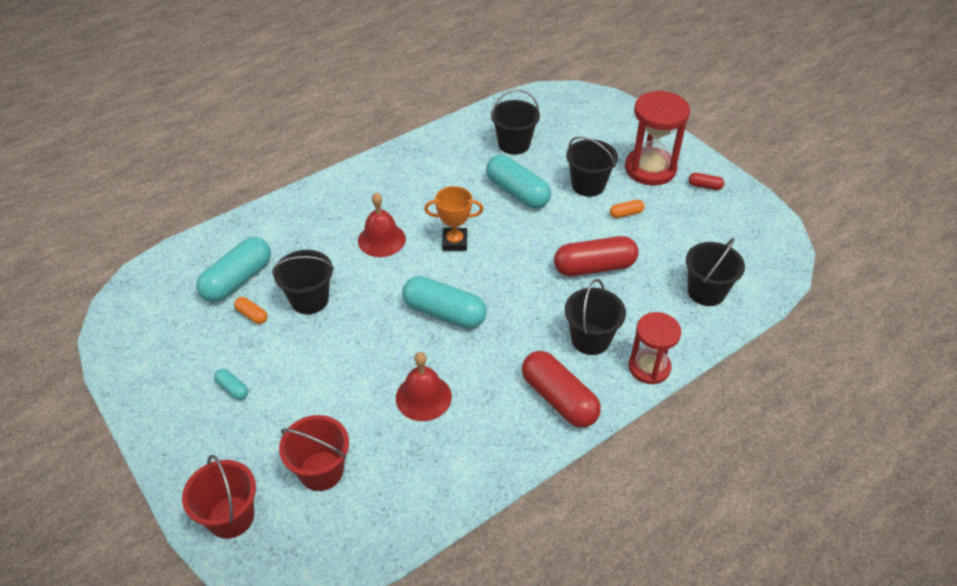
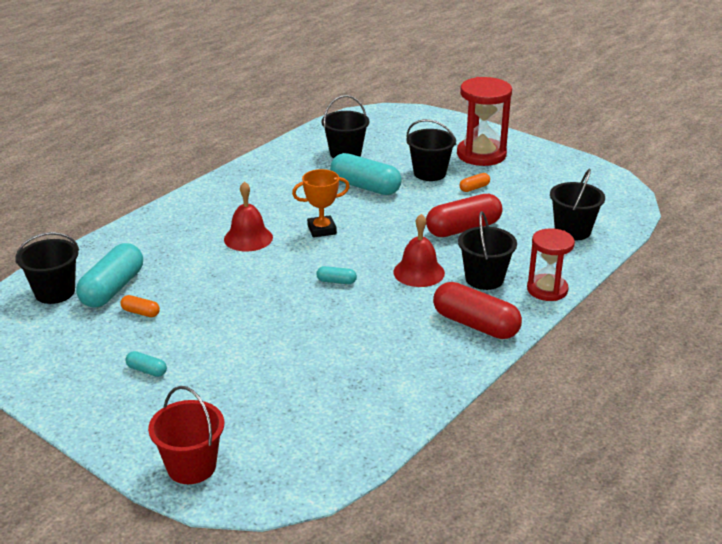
camera: 15 degrees left, 15 degrees down
(309, 300) = (196, 292): black bucket -> black bucket (55, 292)
(321, 471) = (269, 415): red bucket -> none
(423, 397) = (345, 345): red bell -> red bell (419, 272)
(444, 313) = (336, 281): turquoise capsule -> turquoise capsule, size x0.45
(705, 186) = (536, 160): red capsule -> none

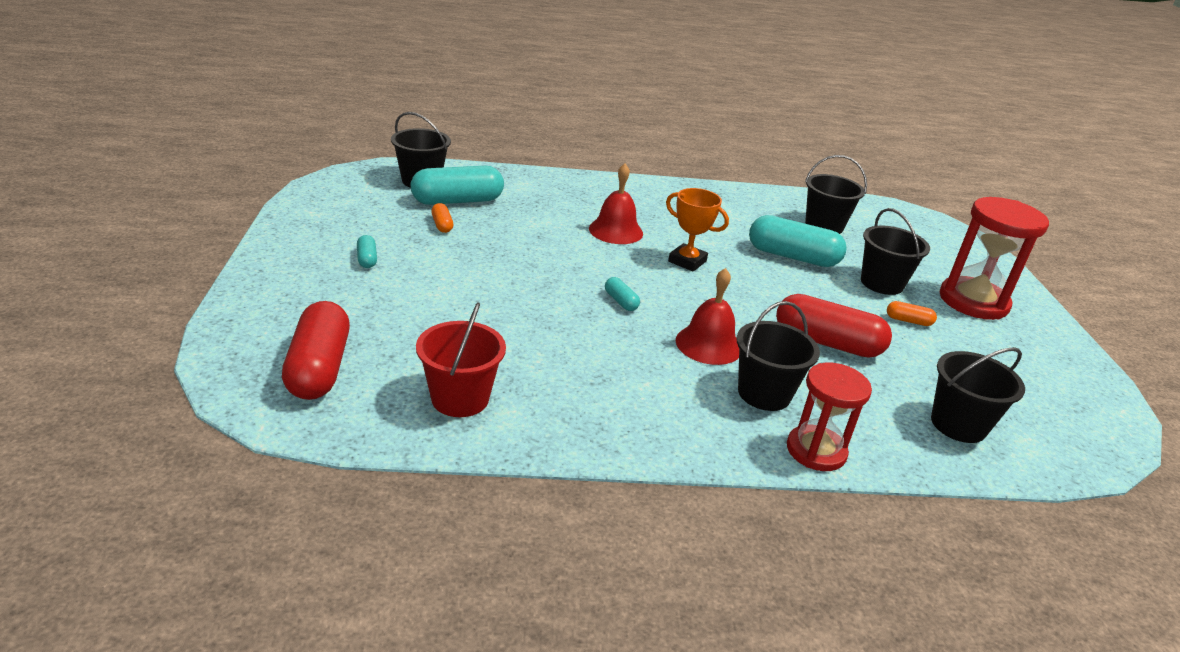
camera: 45 degrees right, 0 degrees up
(191, 466) = (255, 335): red bucket -> red bucket (460, 398)
(365, 187) = (792, 257): turquoise capsule -> turquoise capsule turned 60 degrees counterclockwise
(475, 325) = (674, 421): red capsule -> red capsule (319, 368)

